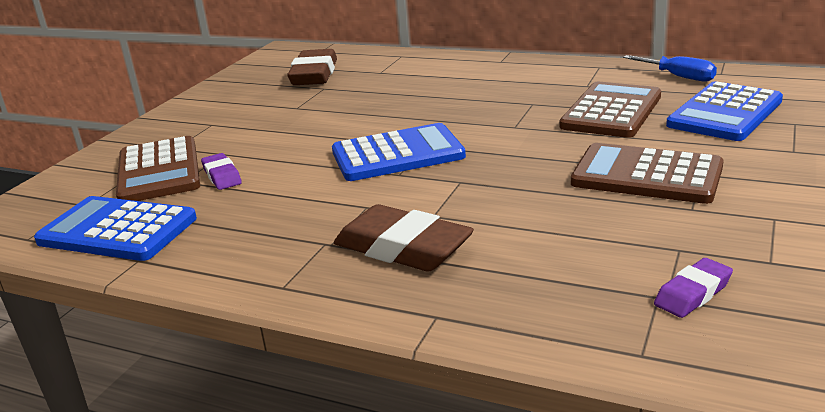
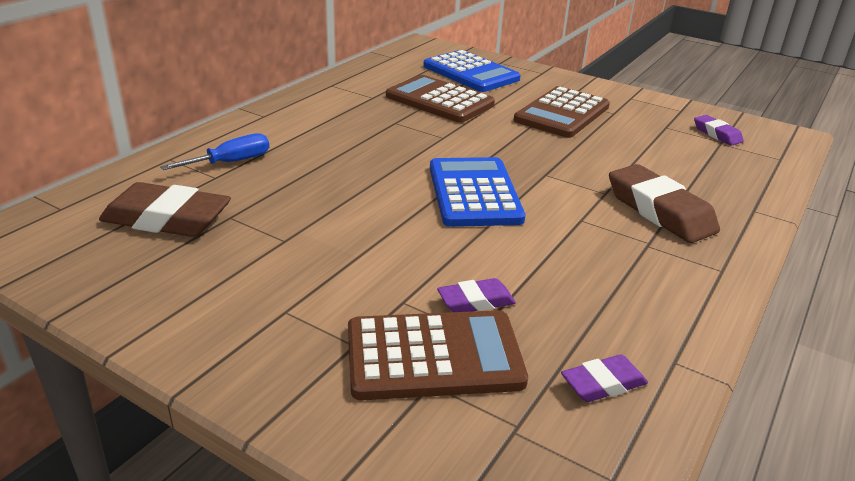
camera: 85 degrees left, 5 degrees up
(117, 230) = (603, 384): blue calculator -> purple eraser
(402, 248) = (660, 211): brown eraser -> brown eraser turned 75 degrees counterclockwise
(678, 77) = (387, 68): blue screwdriver -> blue screwdriver (231, 162)

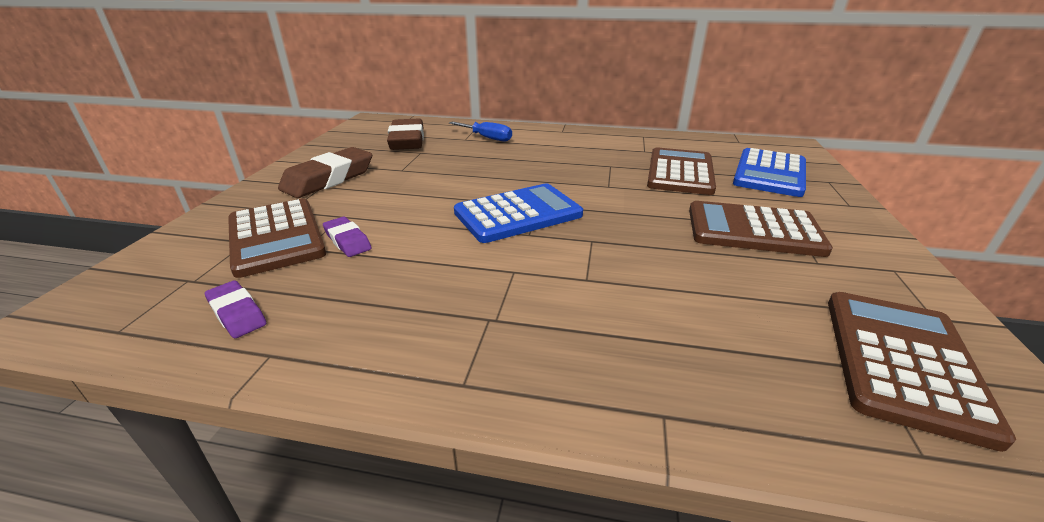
camera: 70 degrees right, 0 degrees up
(660, 211) = (577, 321): brown eraser -> brown eraser (329, 179)
(717, 134) = (902, 362): purple eraser -> brown calculator

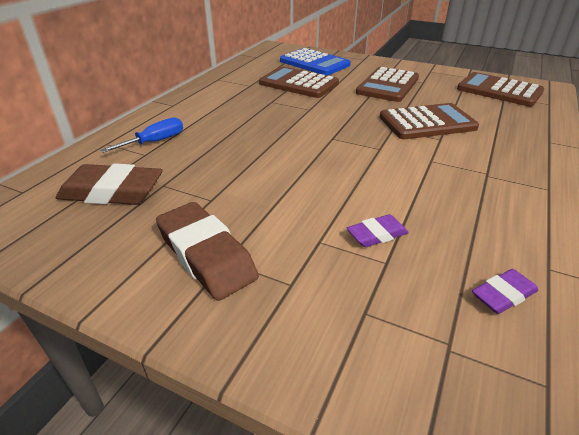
camera: 75 degrees left, 5 degrees up
(276, 237) = (359, 287): brown calculator -> brown calculator (427, 123)
(518, 214) = (346, 148): blue calculator -> none

